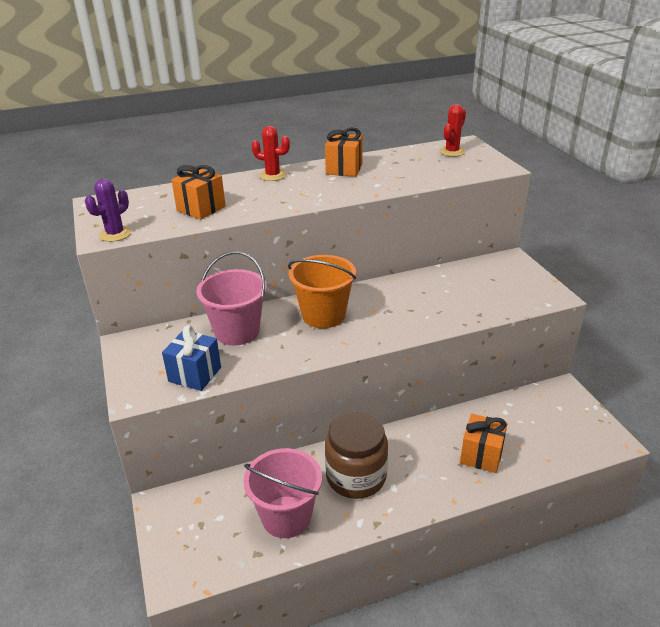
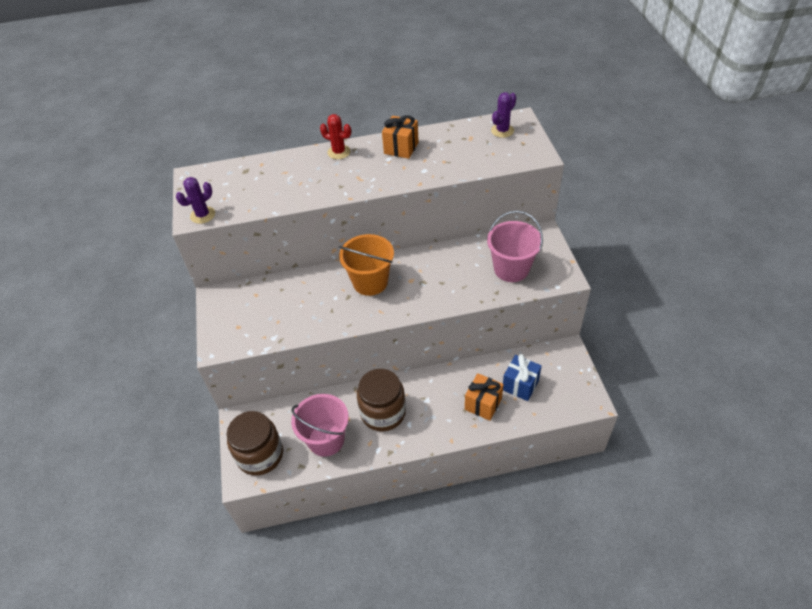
camera: 10 degrees right, 15 degrees up
(195, 374) = (262, 332): blue gift -> blue gift (520, 385)
(197, 545) = (260, 455): none -> brown jar
(201, 209) = (273, 190): orange gift -> none
(237, 331) = (299, 293): pink bucket -> pink bucket (511, 269)
(452, 152) = (502, 131): red cactus -> purple cactus

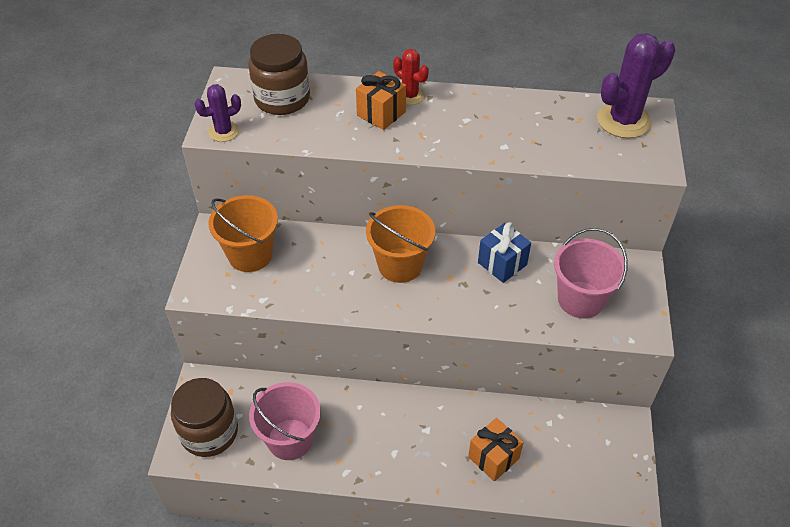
camera: 15 degrees right, 0 degrees up
(250, 307) = (250, 255): none -> orange bucket
(383, 412) = (368, 428): brown jar -> brown jar (282, 99)
(401, 148) = (487, 110): orange gift -> orange gift (381, 114)
(502, 131) = (623, 121): purple cactus -> purple cactus, size x1.78
(520, 385) = (549, 449): blue gift -> blue gift (502, 264)

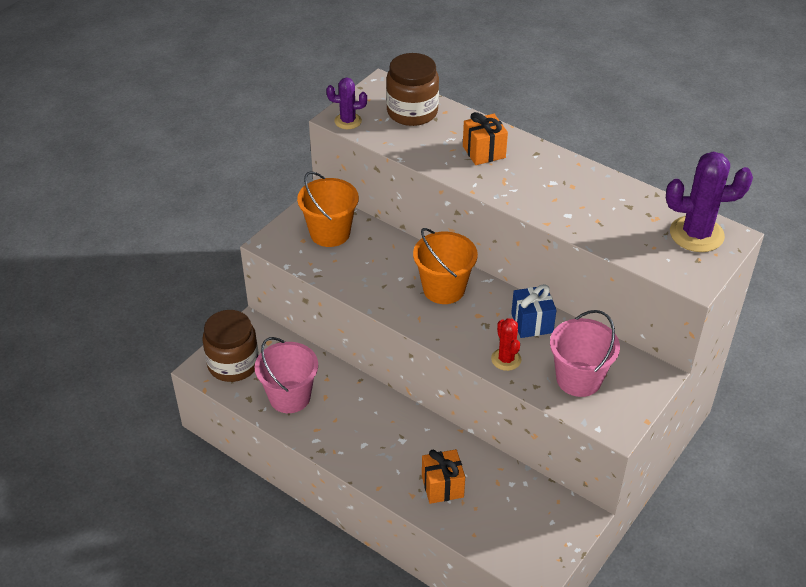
camera: 30 degrees right, 5 degrees down
(410, 96) = (520, 146): red cactus -> red cactus (506, 359)

